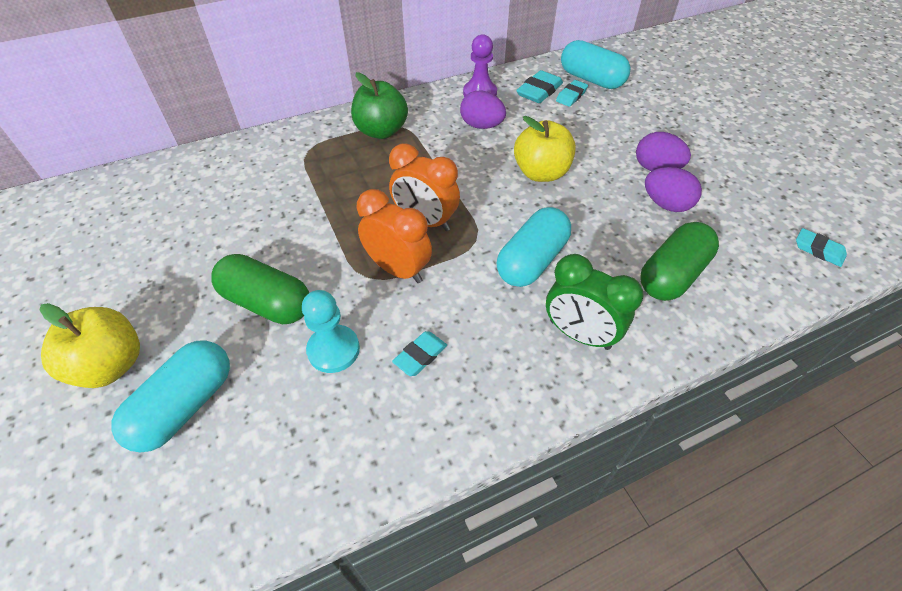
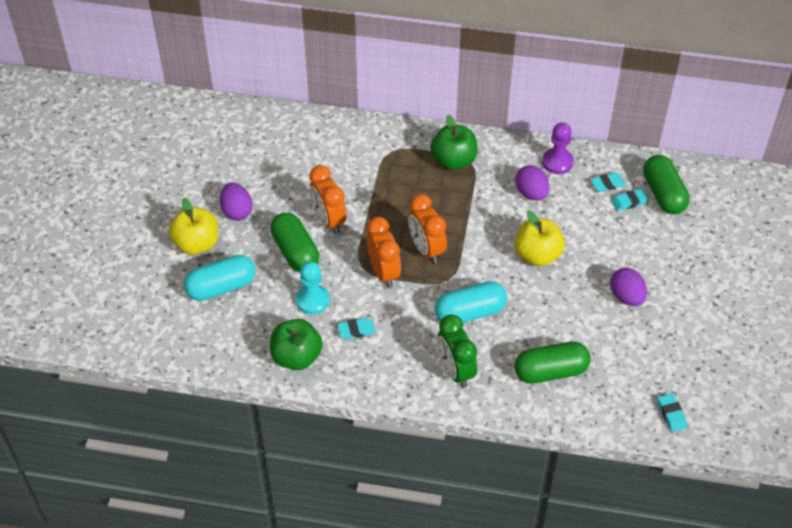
camera: 35 degrees right, 0 degrees up
(286, 246) = (329, 220): none -> orange clock
(367, 442) = (296, 357): none -> green apple
(539, 91) = (607, 184): turquoise eraser -> turquoise eraser, size x0.66
(591, 79) = (663, 194): turquoise capsule -> green capsule
(666, 204) = (601, 326): purple egg -> purple egg (237, 211)

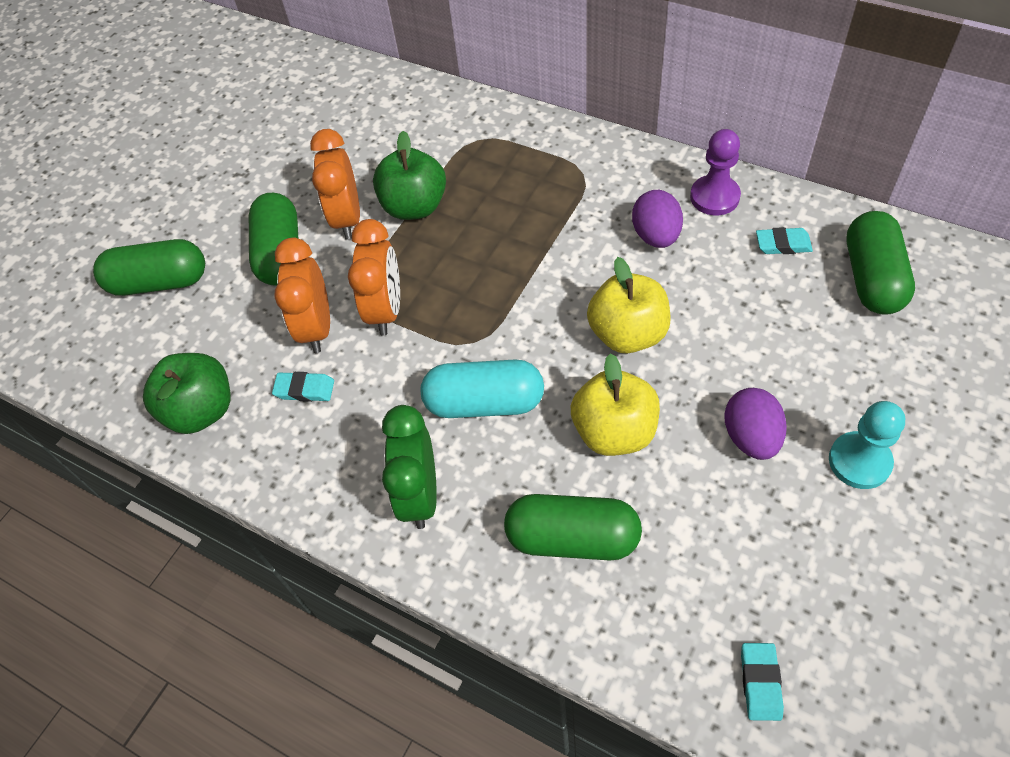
camera: 25 degrees right, 5 degrees up
(197, 244) = (162, 216): yellow apple -> yellow apple (614, 431)
(221, 287) = (159, 282): turquoise capsule -> green capsule
(237, 211) = (235, 183): purple egg -> none
(312, 300) = (267, 329): turquoise pawn -> turquoise pawn (859, 461)
(426, 249) = (463, 288): orange clock -> orange clock (317, 327)
(453, 160) = (559, 167): green apple -> green apple (414, 206)
(629, 201) = (809, 279): turquoise eraser -> none

